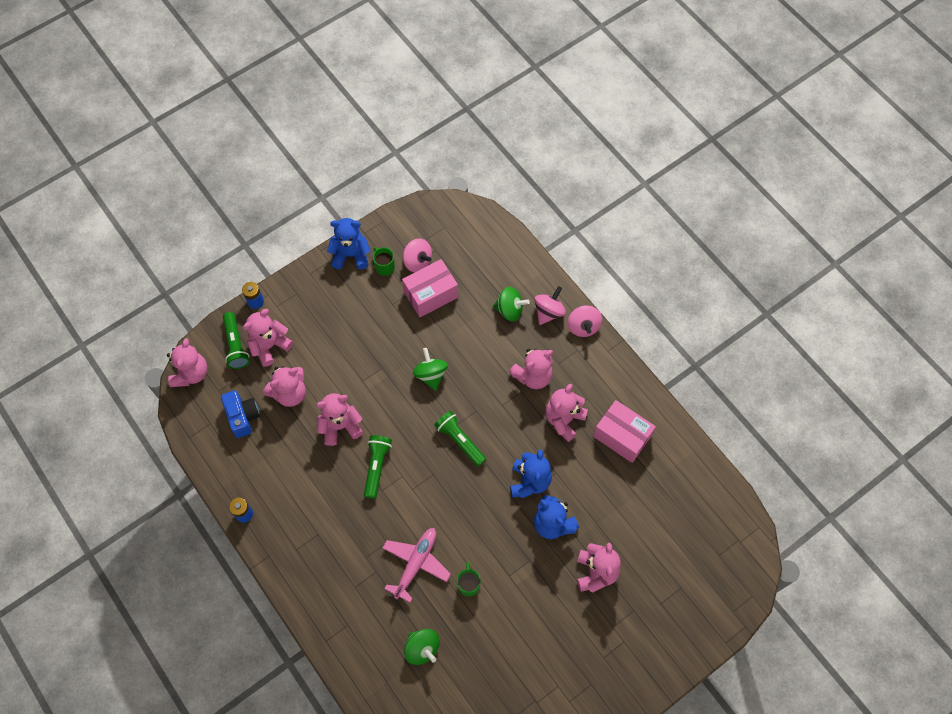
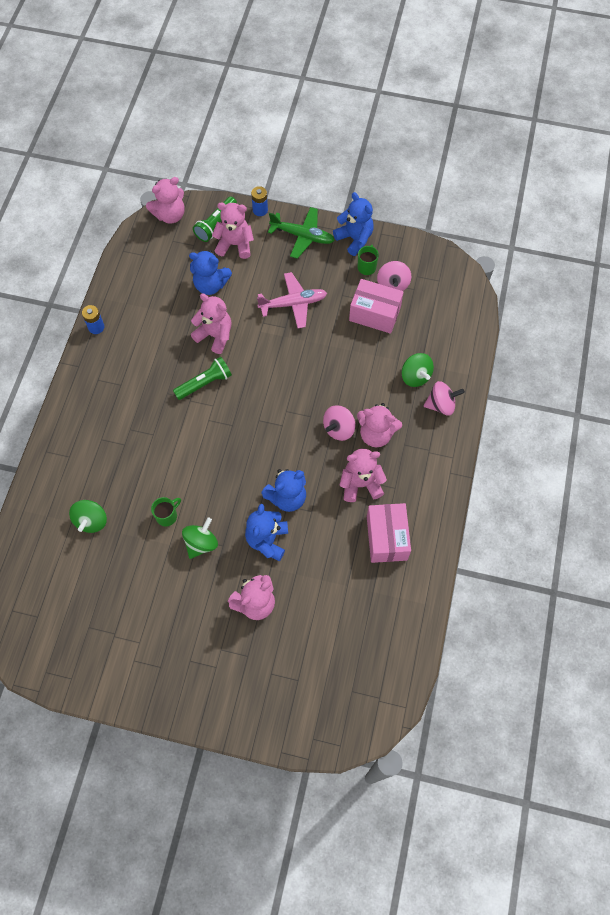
camera: 50 degrees right, 0 degrees up
(243, 417) = (166, 270): blue camera -> none
(290, 393) = (210, 285): pink teddy bear -> blue teddy bear
(311, 290) = (302, 236): none -> green plane
(416, 563) = (153, 467): pink plane -> pink plane (293, 304)
(430, 375) = (310, 363): green spinning top -> green spinning top (201, 543)
(460, 441) = (275, 423): green flashlight -> none
(583, 326) = (453, 439): pink spinning top -> pink spinning top (339, 429)

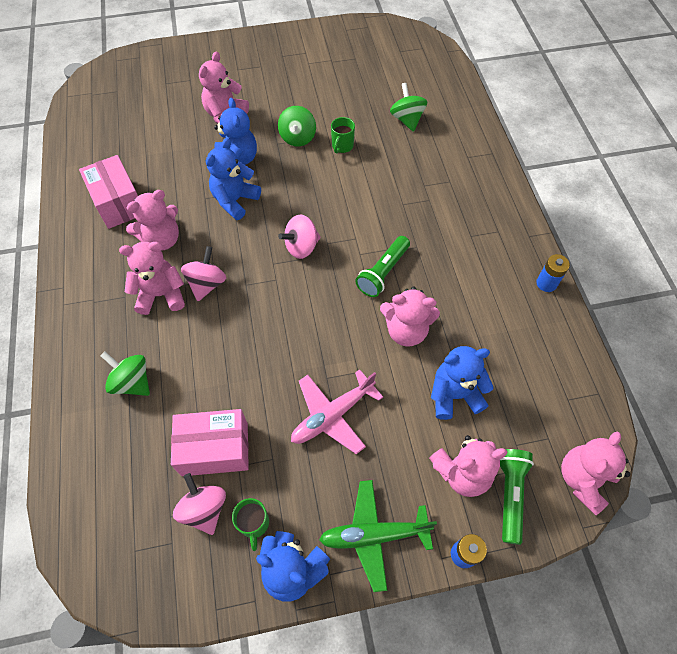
camera: 155 degrees right, 5 degrees down
(441, 405) = (90, 359): pink spinning top -> pink spinning top (301, 247)

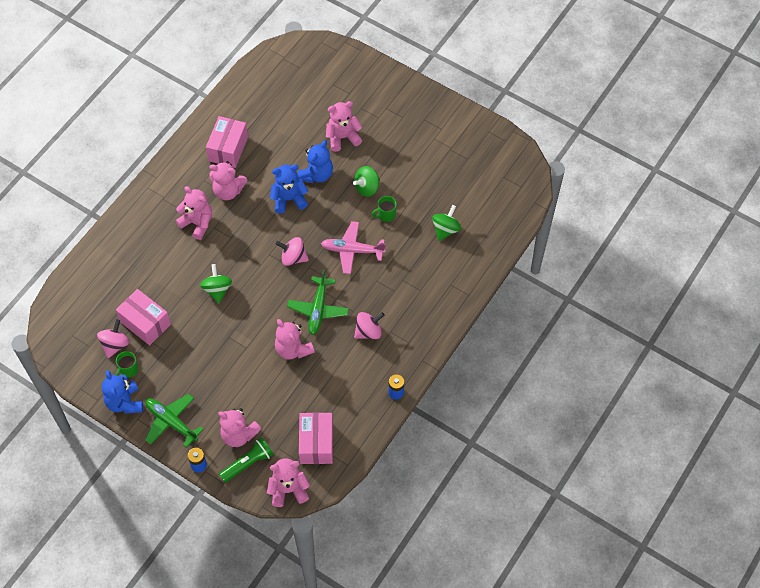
camera: 45 degrees right, 0 degrees up
(132, 382) = (141, 258): green spinning top -> green spinning top (217, 290)
(207, 284) = (224, 237): pink spinning top -> pink spinning top (368, 331)
(332, 415) = (211, 356): pink plane -> pink plane (352, 250)
(383, 272) = (318, 309): green flashlight -> green plane
(454, 395) = (278, 400): blue teddy bear -> none
(545, 401) = (316, 443): none -> pink box

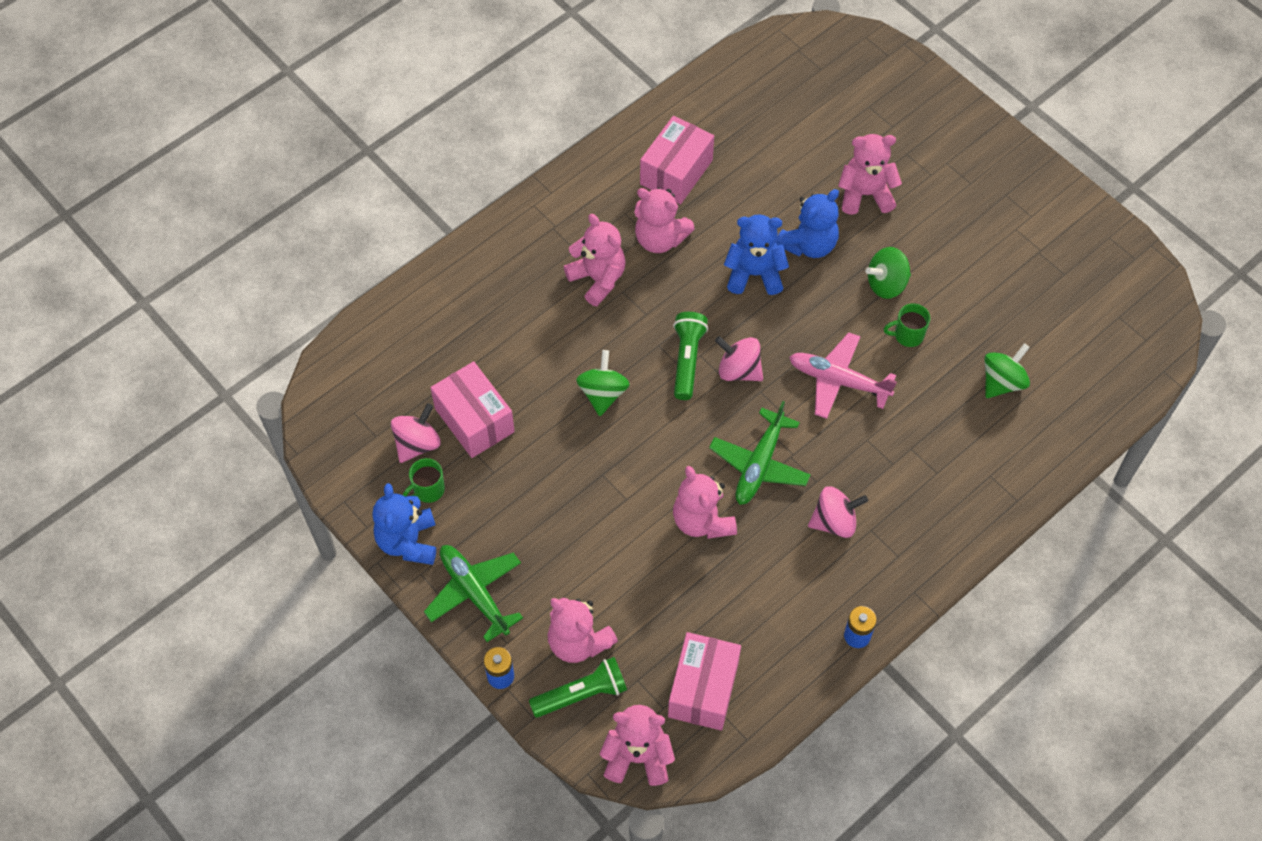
camera: 15 degrees right, 0 degrees up
(262, 259) = (687, 360): none -> green flashlight

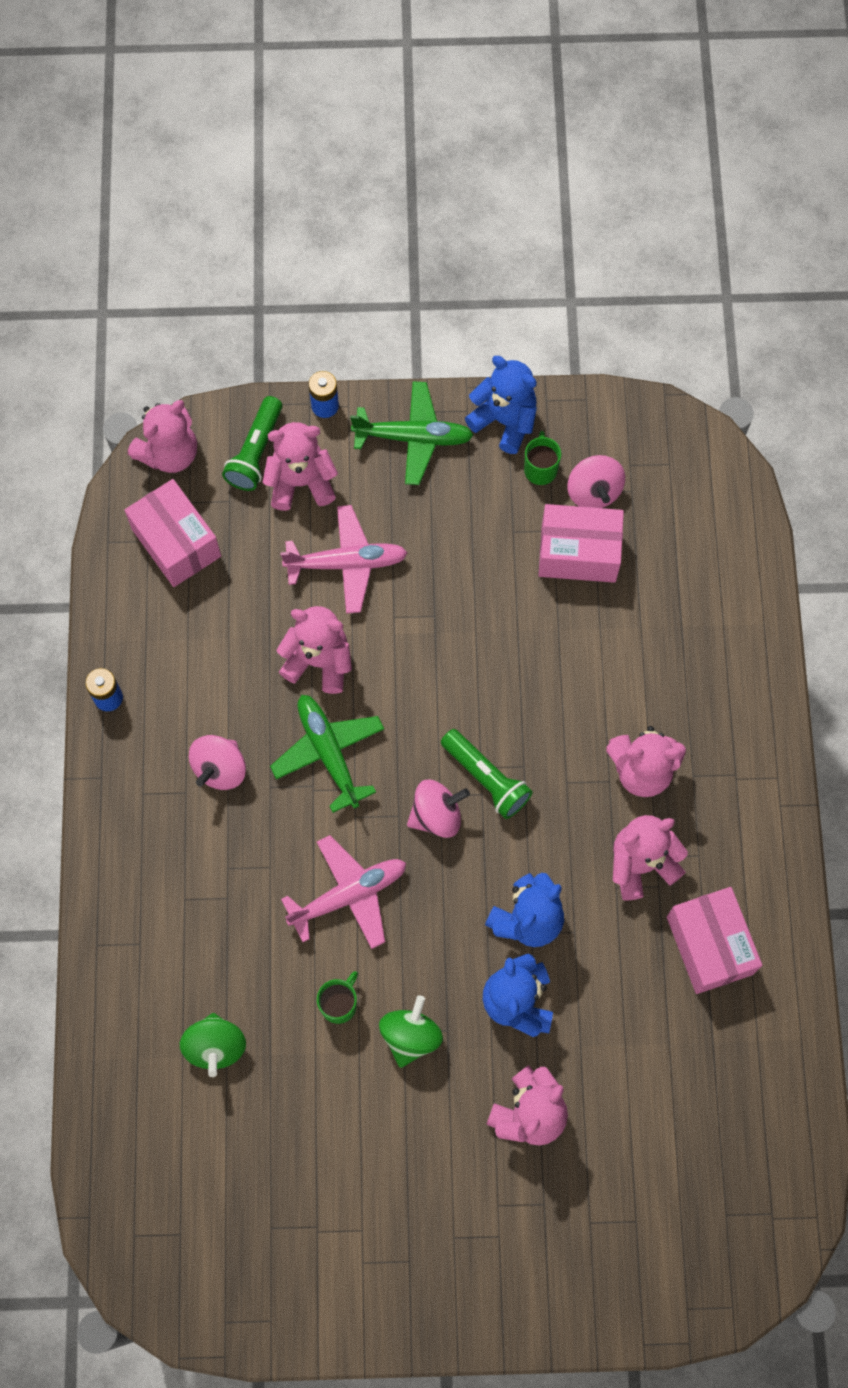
camera: 130 degrees right, 10 degrees up
(603, 393) = (514, 678): green spinning top -> none
(614, 560) = (347, 563): none -> pink plane

